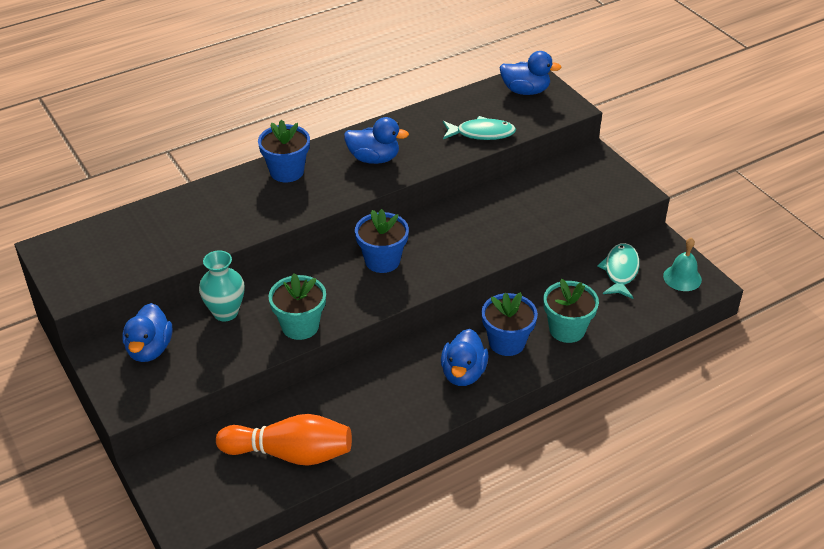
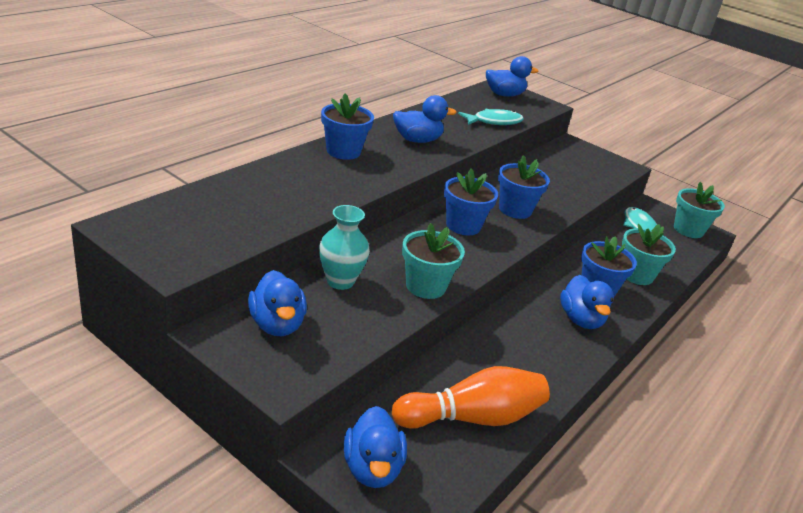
camera: 25 degrees left, 10 degrees down
(183, 481) = (372, 468): none -> blue duck
(452, 245) = (515, 210): none -> blue flower pot
(682, 278) = (688, 230): turquoise bell -> turquoise flower pot

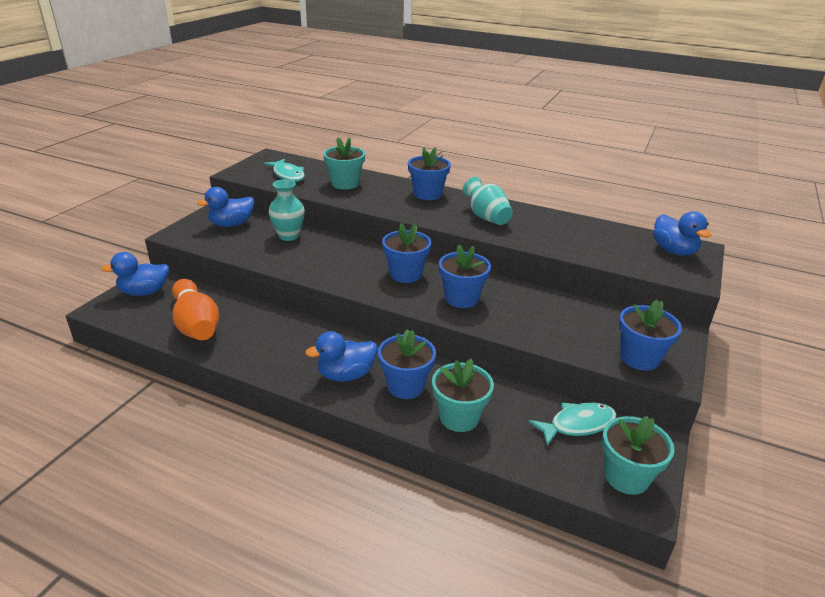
camera: 80 degrees right, 0 degrees up
(417, 140) = (486, 217): blue duck -> turquoise vase
(425, 286) = (301, 266): turquoise flower pot -> turquoise flower pot (345, 184)
(494, 122) = (586, 249): turquoise fish -> turquoise fish (288, 175)
(605, 169) = (639, 358): none -> blue flower pot

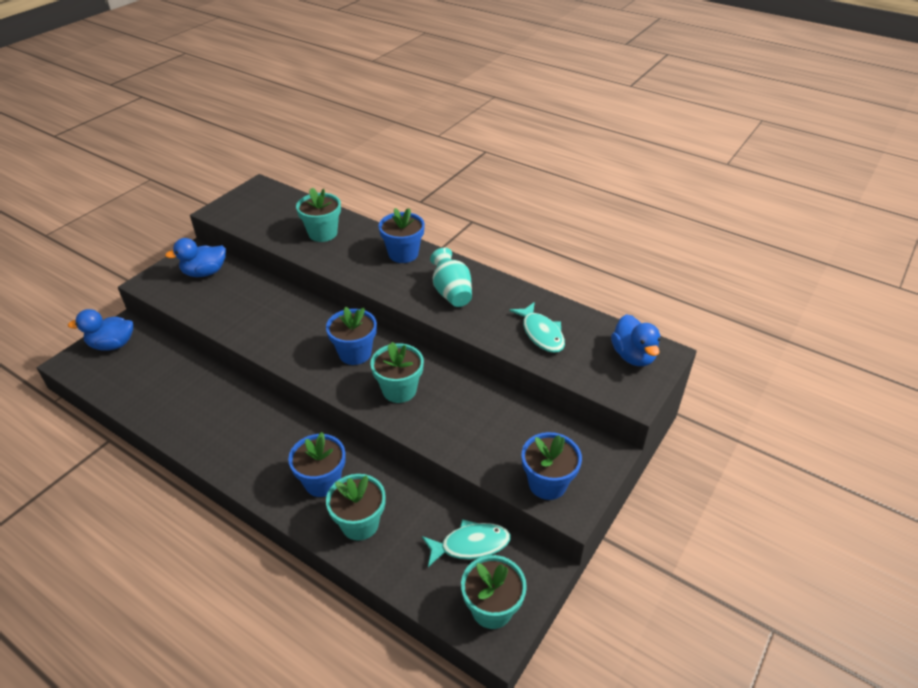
camera: 10 degrees right, 10 degrees up
(196, 324) = (150, 388): orange bowling pin -> none
(288, 175) = (268, 217): turquoise fish -> turquoise fish (541, 333)
(289, 236) = (256, 292): turquoise vase -> none
(346, 375) = (270, 463): blue duck -> none
(461, 298) = (399, 390): blue flower pot -> turquoise flower pot

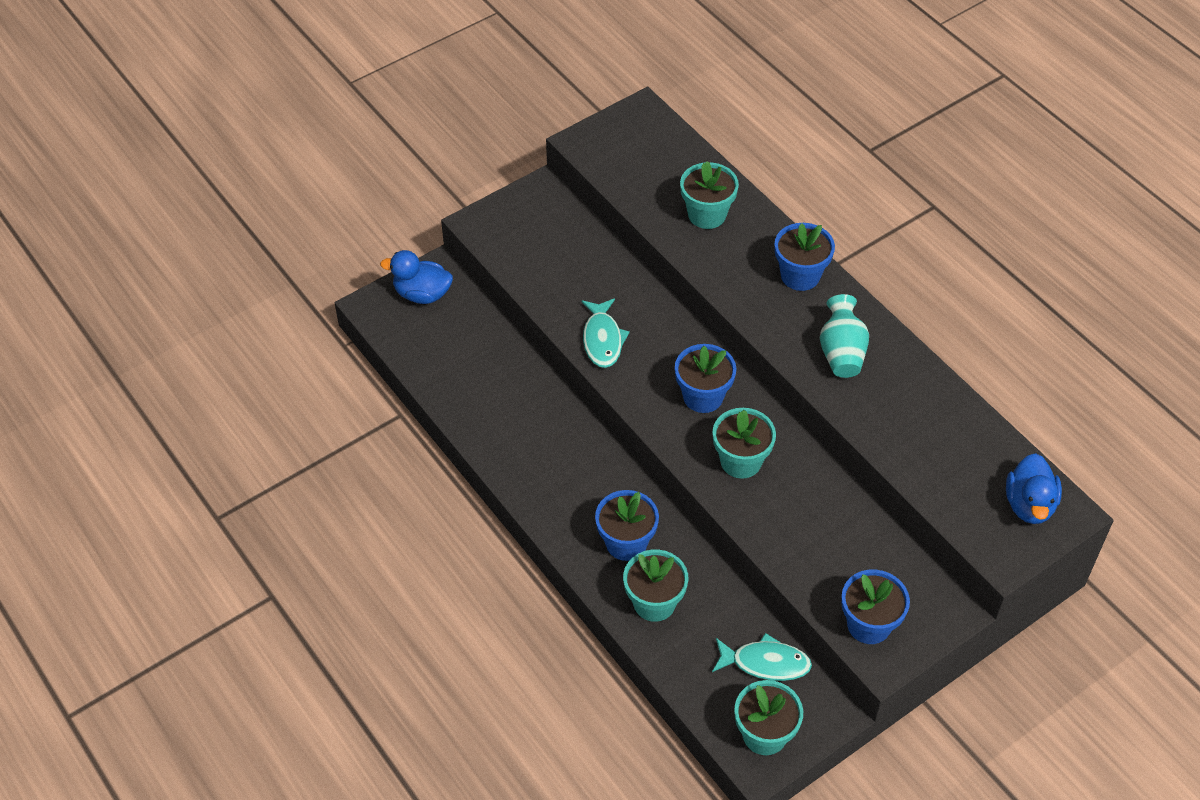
camera: 20 degrees right, 10 degrees up
(205, 272) = (548, 226): blue duck -> none
(541, 333) = (930, 442): turquoise fish -> turquoise fish (602, 339)

